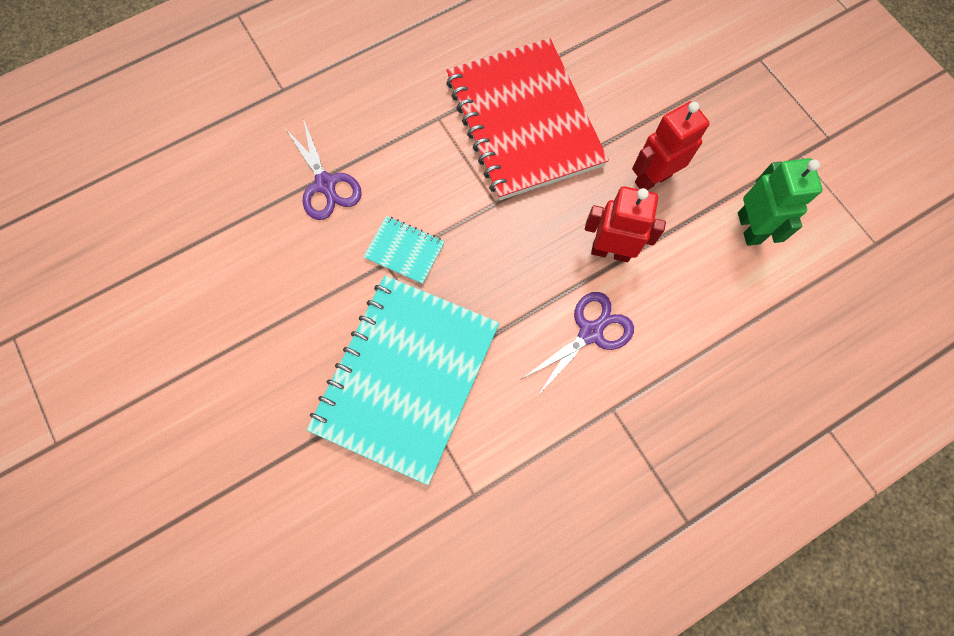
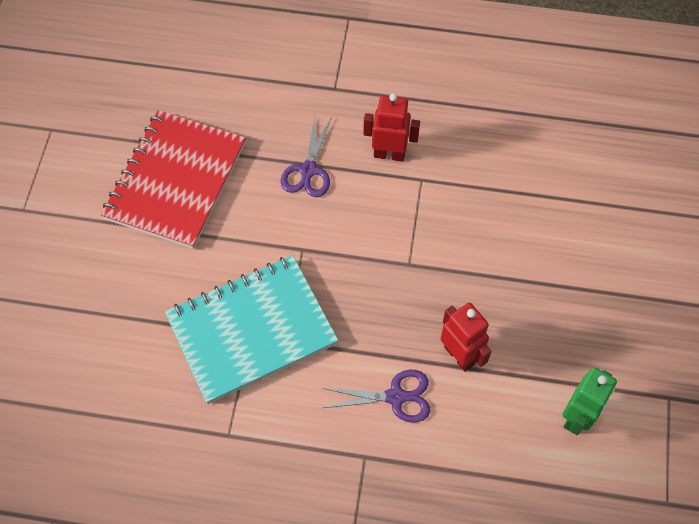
camera: 40 degrees right, 10 degrees down
(404, 251) = (321, 250): turquoise notebook -> none
(524, 121) = (479, 224): red notebook -> red notebook (176, 181)
(652, 178) = (536, 330): red robot -> red robot (389, 154)

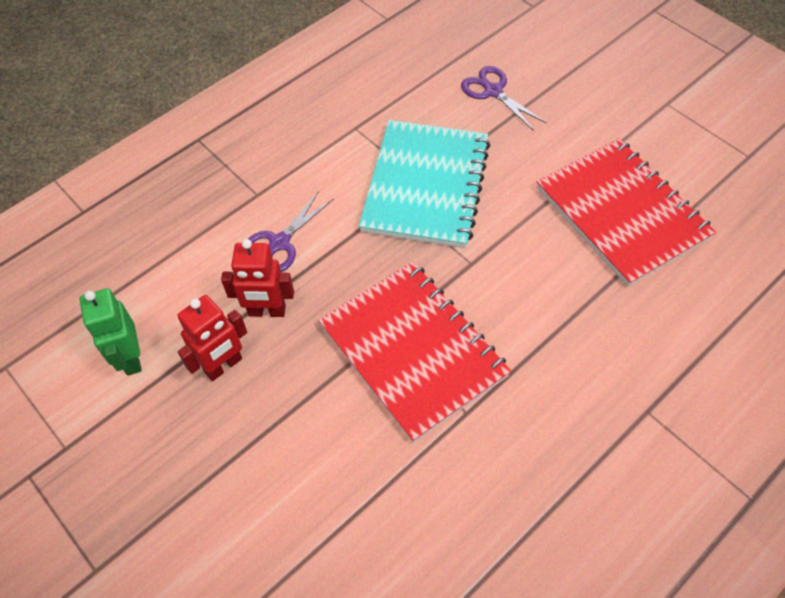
camera: 130 degrees right, 5 degrees down
(308, 170) = (555, 320): purple scissors -> purple scissors (493, 91)
(389, 154) = (520, 404): red robot -> red robot (223, 366)
(406, 238) = (413, 351): none -> red notebook

